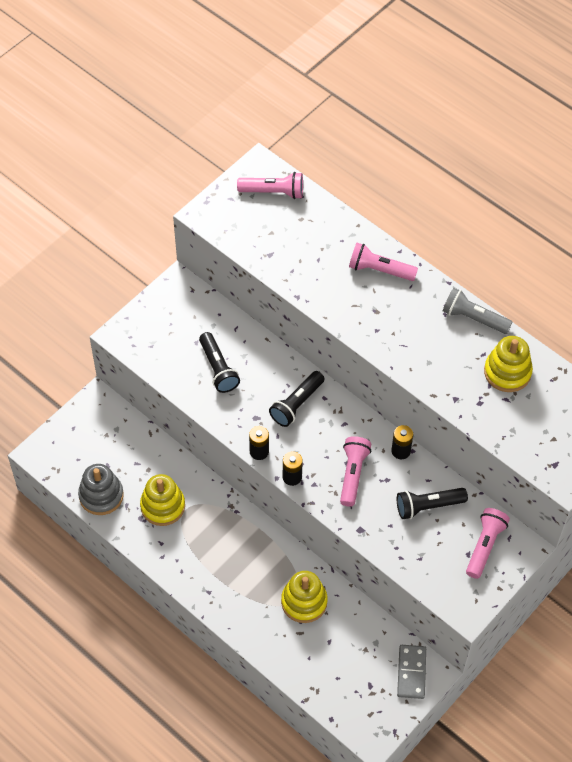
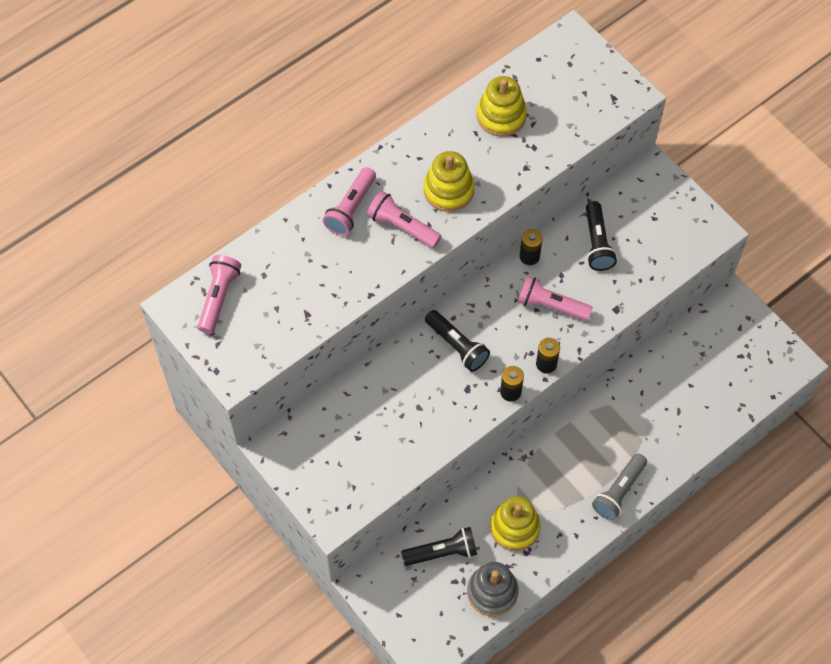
camera: 80 degrees left, 5 degrees up
(218, 369) = (397, 419): black flashlight -> black flashlight (442, 552)
(304, 602) = (645, 402): yellow stacking toy -> yellow stacking toy (448, 190)
(411, 672) = (730, 317): grey domino -> none
(473, 318) = (430, 133): grey flashlight -> grey flashlight (619, 491)
(484, 546) = (647, 202): pink flashlight -> pink flashlight (402, 226)

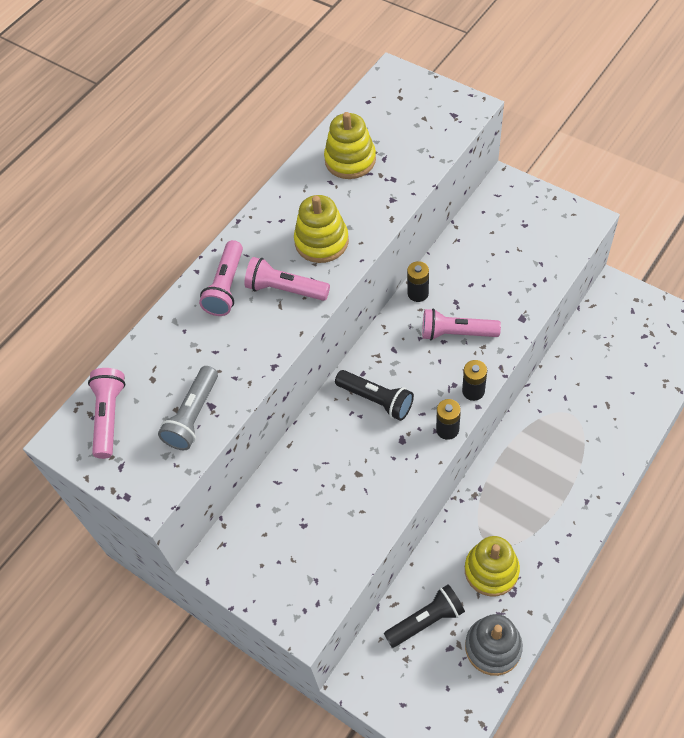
camera: 10 degrees left, 5 degrees down
(597, 243) = (479, 262): black flashlight -> none
(619, 491) = (581, 501): grey flashlight -> grey flashlight (193, 416)

